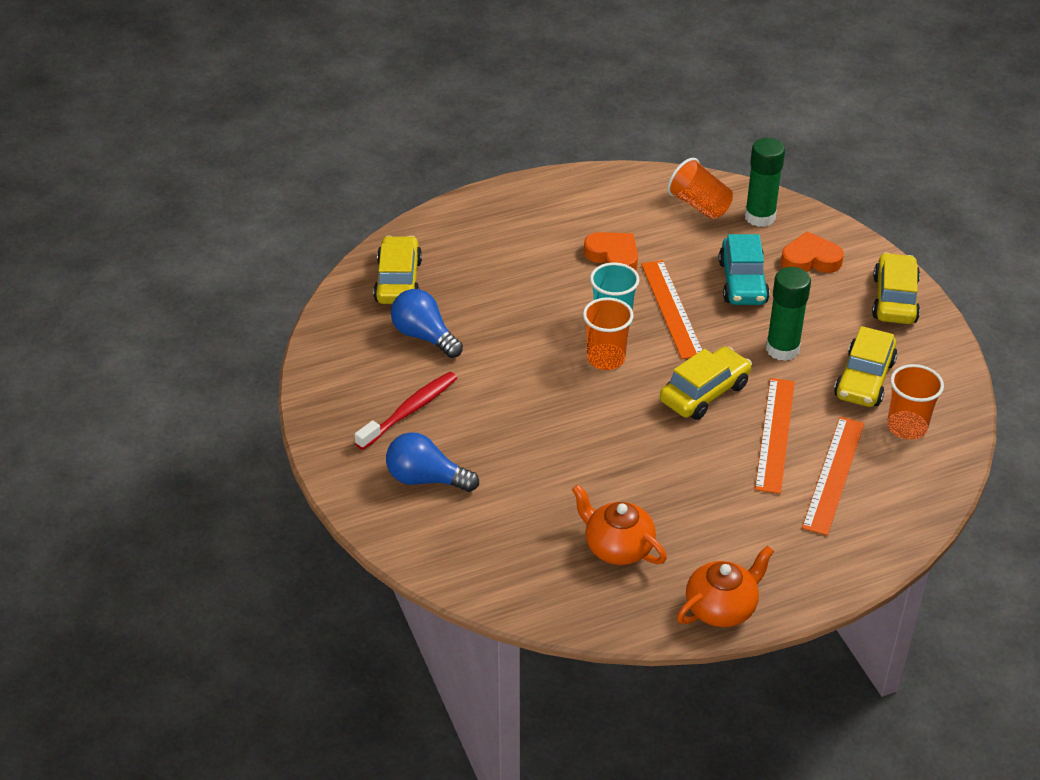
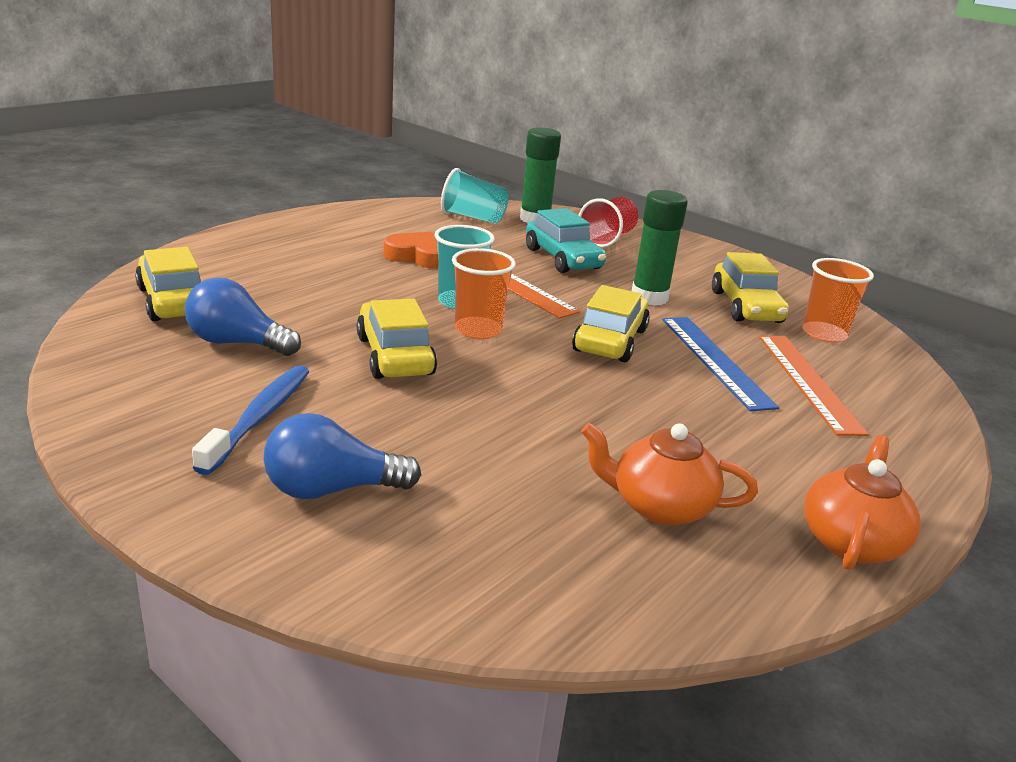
camera: 30 degrees left, 15 degrees down
(410, 411) = (259, 418): red toothbrush -> blue toothbrush
(699, 205) = (473, 217): orange cup -> turquoise cup
(775, 434) = (715, 360): orange ruler -> blue ruler
(810, 260) = (607, 239): orange heart -> red cup
(894, 299) = (705, 254): yellow car -> yellow car (394, 356)

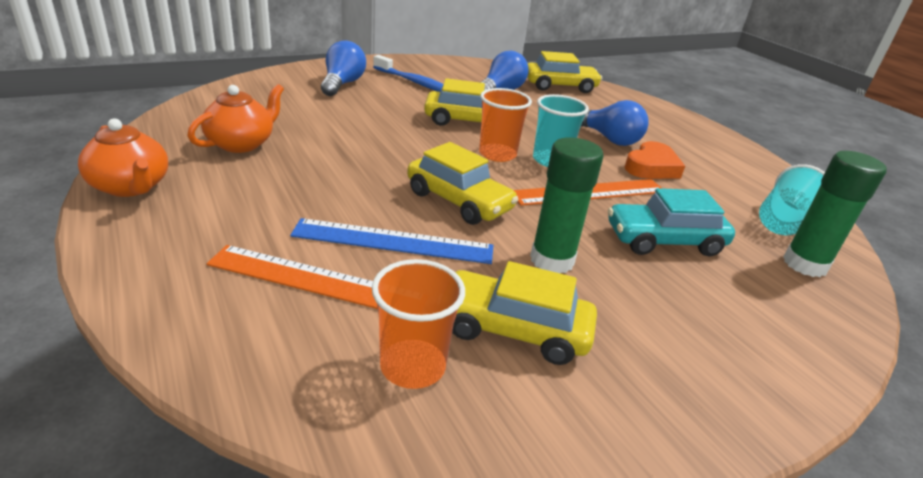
camera: 110 degrees right, 5 degrees up
(361, 273) = (609, 139): none -> blue light bulb
(607, 239) = (752, 301): red cup -> none

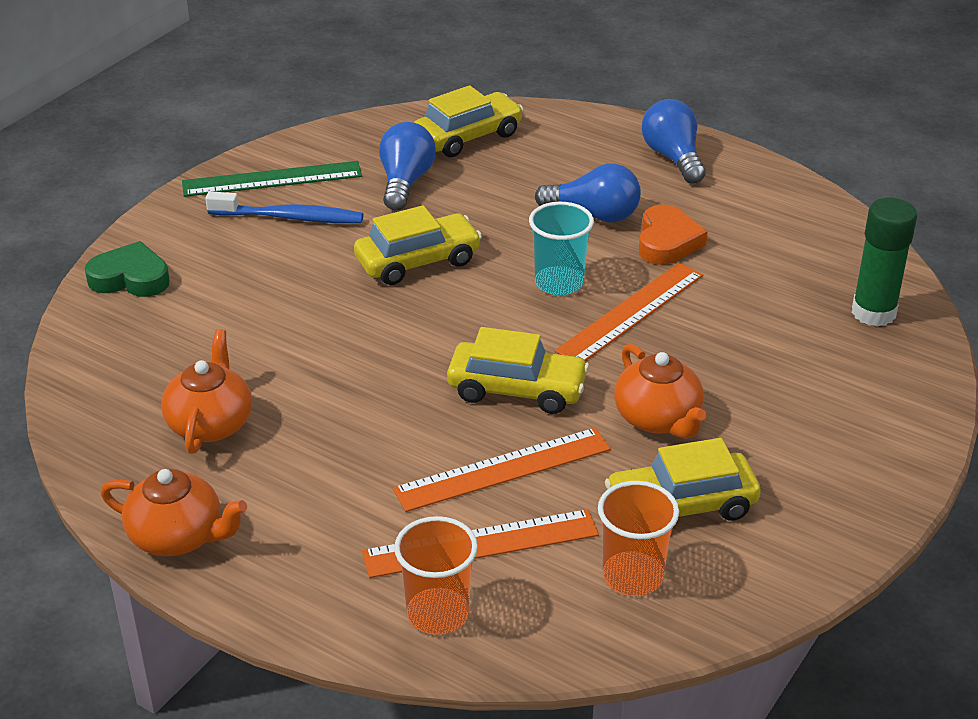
camera: 25 degrees left, 5 degrees up
(297, 76) = (130, 278): none -> green heart
(342, 84) = (203, 265): blue light bulb -> blue light bulb (673, 158)
(393, 241) = (503, 469): blue ruler -> orange ruler
(426, 68) = (272, 179): none -> green ruler
(497, 154) = (496, 301): orange cup -> orange cup (438, 613)
(552, 260) = (658, 419): green glue stick -> orange teapot
(664, 241) = (740, 345): turquoise car -> none
(783, 222) = (833, 263): turquoise cup -> none

